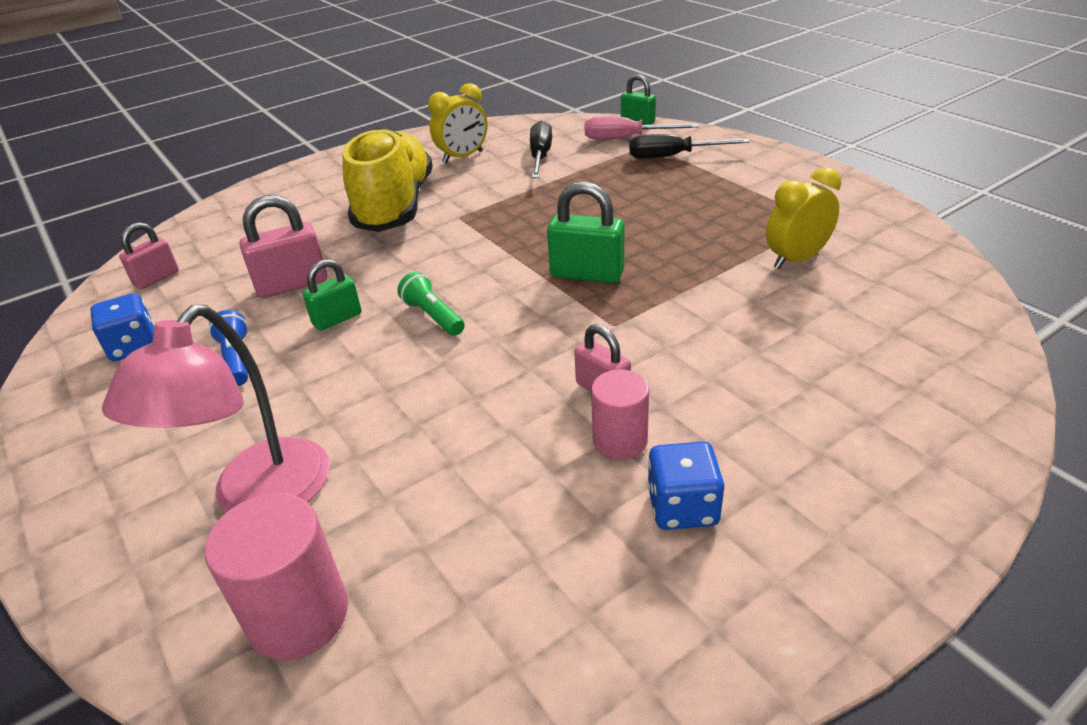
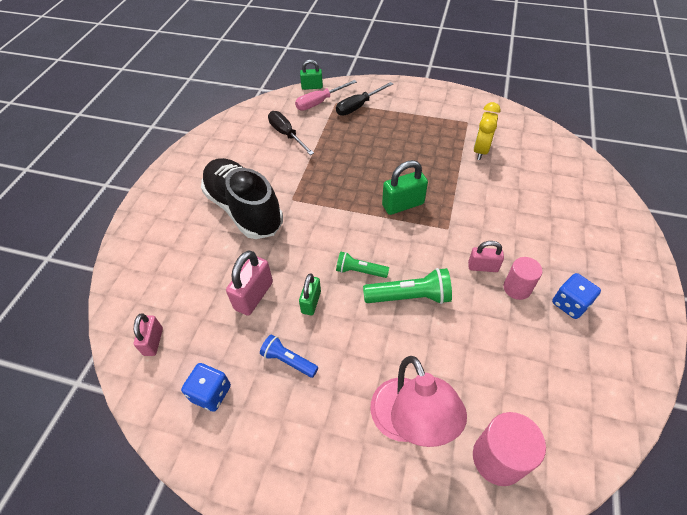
camera: 40 degrees left, 15 degrees up
(395, 206) = (244, 209): yellow shoe -> black shoe
(453, 371) = (409, 297): none -> green flashlight
(463, 157) = (239, 154): yellow clock -> none

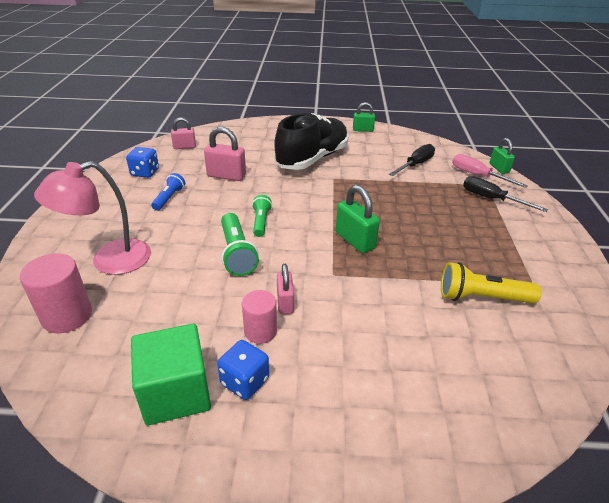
camera: 75 degrees right, 15 degrees down
(311, 302) = (223, 201): green padlock -> green padlock (363, 130)
(480, 150) = (481, 297): yellow clock -> yellow flashlight
(585, 352) = (176, 392): none -> green cube

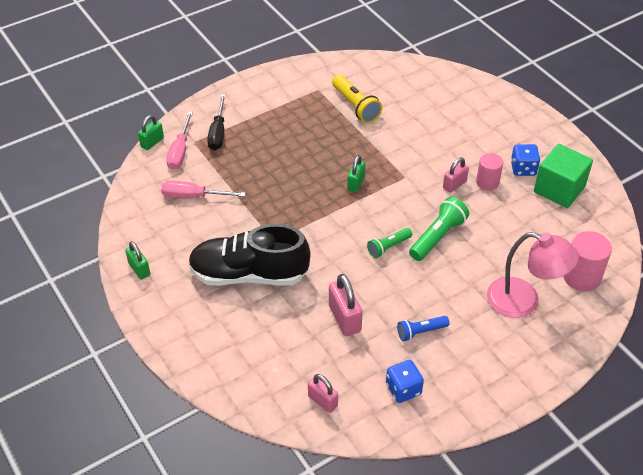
camera: 125 degrees left, 10 degrees up
(355, 240) = (356, 183): green padlock -> green padlock, size x0.65
(415, 165) = (193, 196): black screwdriver -> pink screwdriver

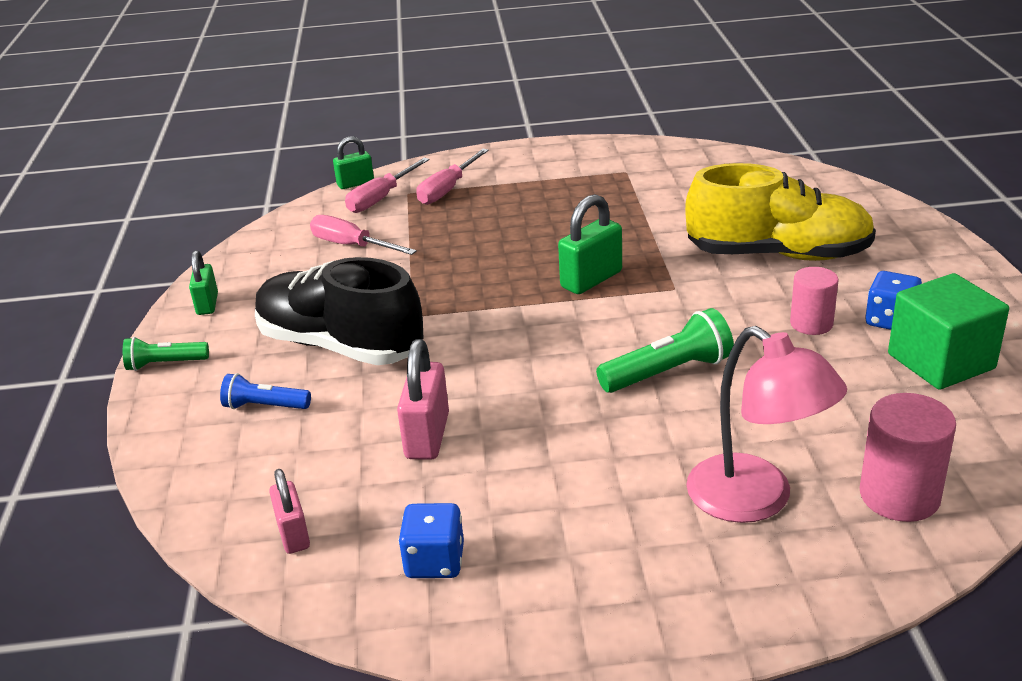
camera: 30 degrees right, 15 degrees down
(218, 133) = (447, 189): black screwdriver -> pink screwdriver
(355, 106) = (665, 197): yellow flashlight -> none
(356, 183) = (591, 279): green padlock -> green padlock, size x1.54
(388, 247) = (576, 365): green flashlight -> green flashlight (165, 364)
(420, 332) = (534, 490): blue flashlight -> blue flashlight (265, 406)
(443, 136) = (778, 254): none -> yellow shoe
(454, 185) = (750, 315): pink padlock -> none

